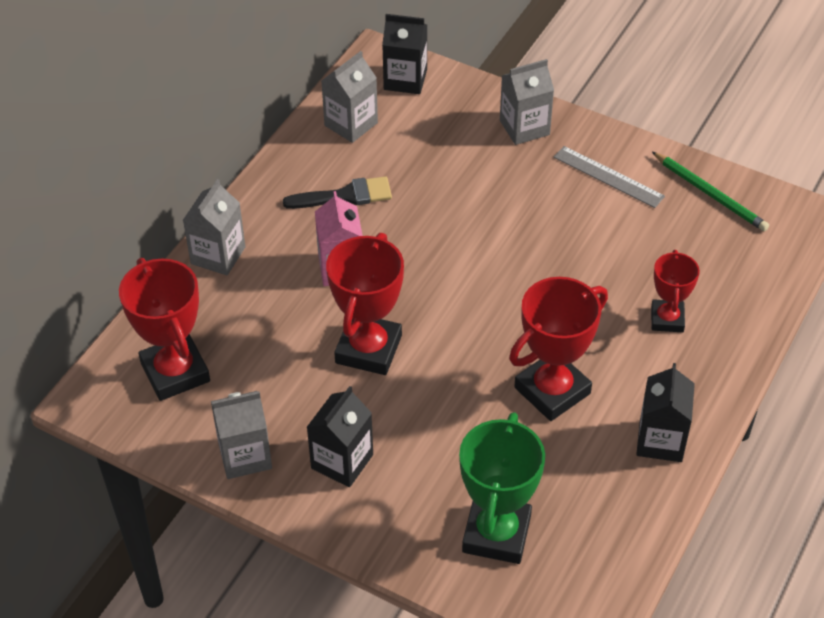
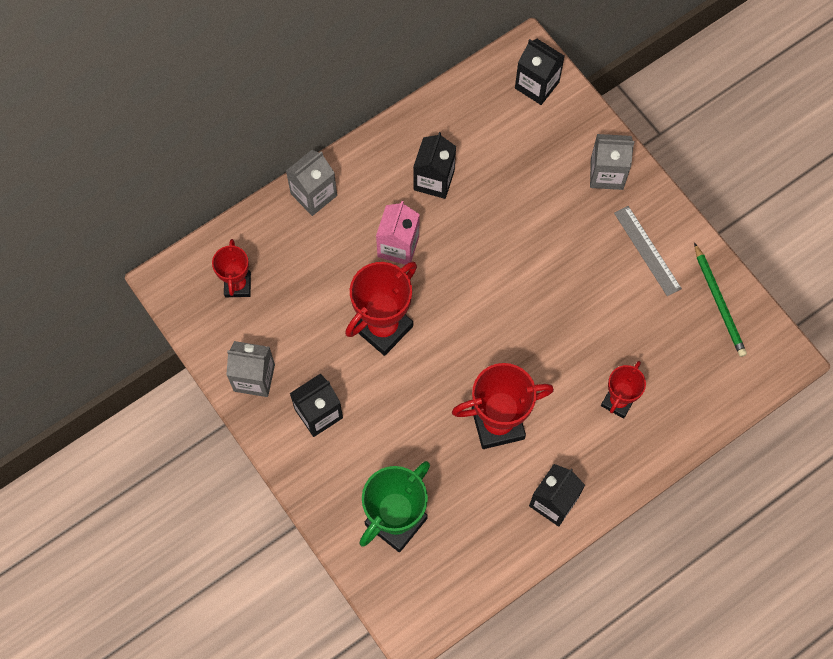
camera: 25 degrees right, 20 degrees up
(175, 372) = (237, 285): red trophy -> red trophy, size x0.60
(345, 196) = (434, 180): black brush -> black carton
(351, 124) = (472, 112): grey carton -> none

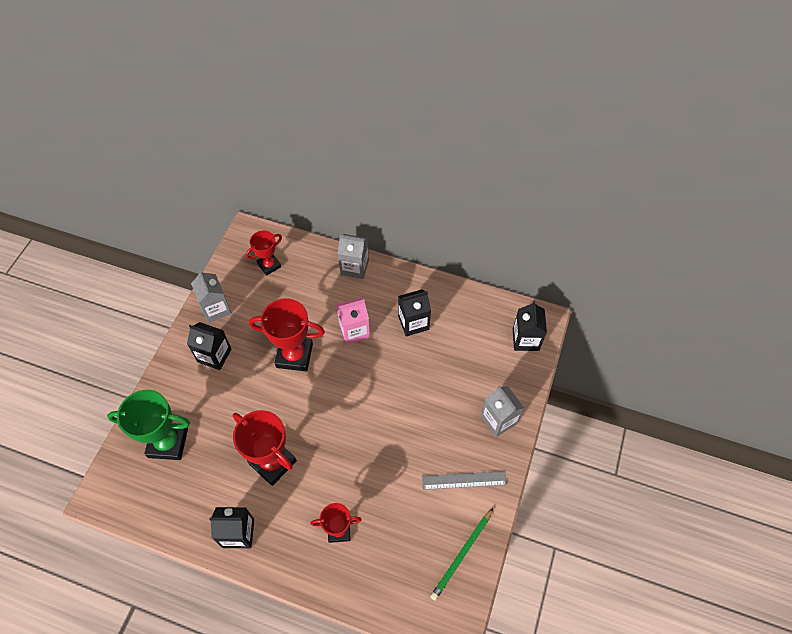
camera: 55 degrees right, 10 degrees down
(647, 250) = (464, 480): grey ruler -> grey ruler turned 60 degrees clockwise

